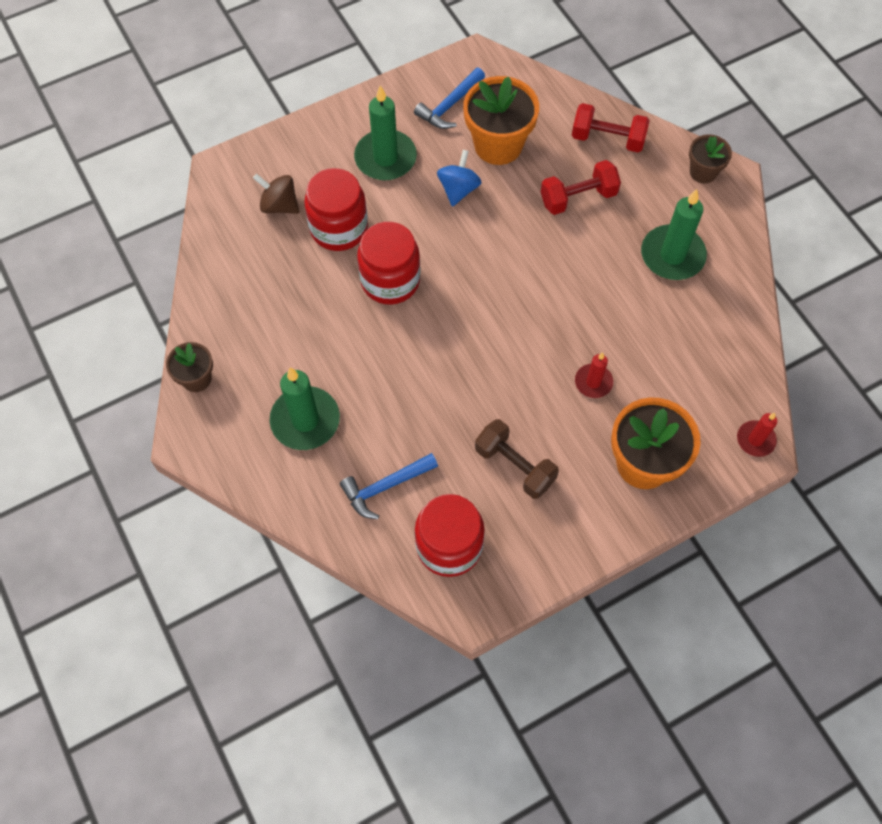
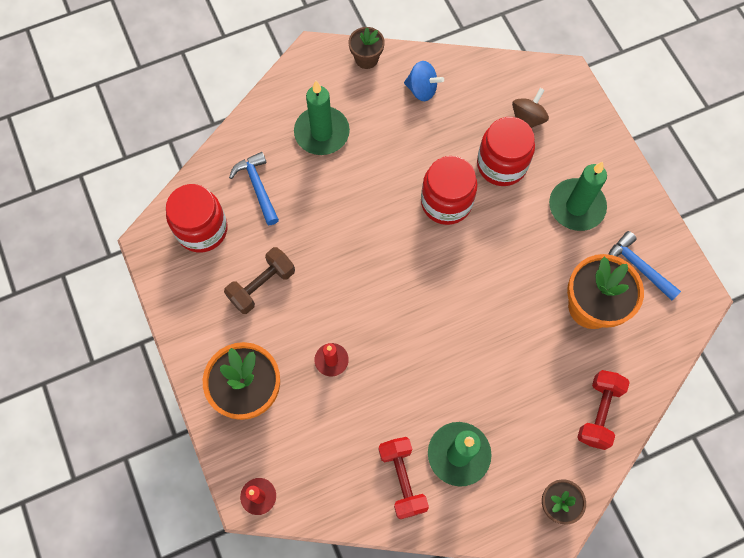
camera: 95 degrees right, 5 degrees up
(458, 189) = (540, 266): blue spinning top -> blue spinning top (422, 90)
(578, 198) = (528, 374): red dumbbell -> red dumbbell (402, 479)

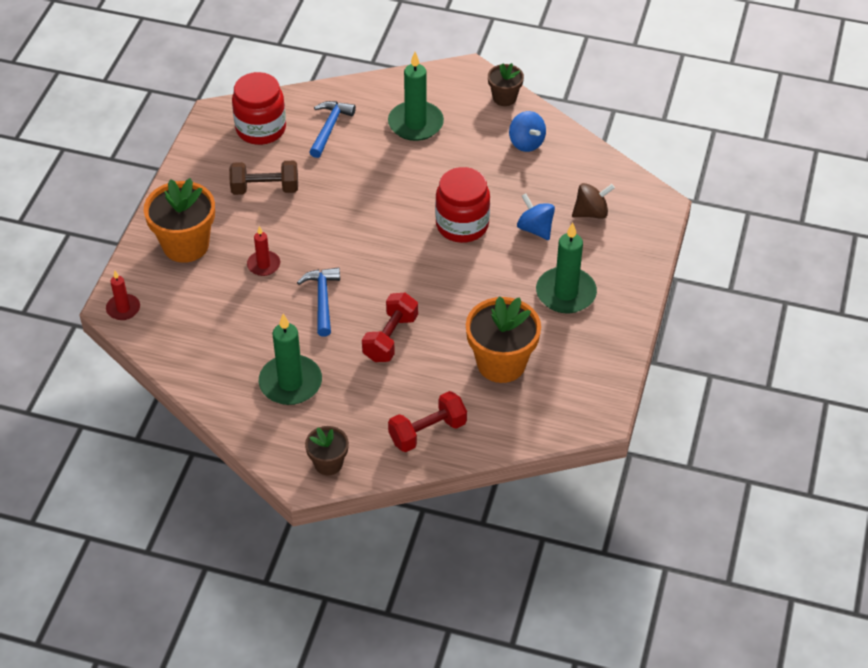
camera: 40 degrees right, 20 degrees down
(402, 479) = (232, 369): red dumbbell -> red dumbbell (390, 338)
(501, 164) = (535, 229): red jar -> blue spinning top
(638, 267) = (571, 364): blue hammer -> blue hammer (322, 300)

